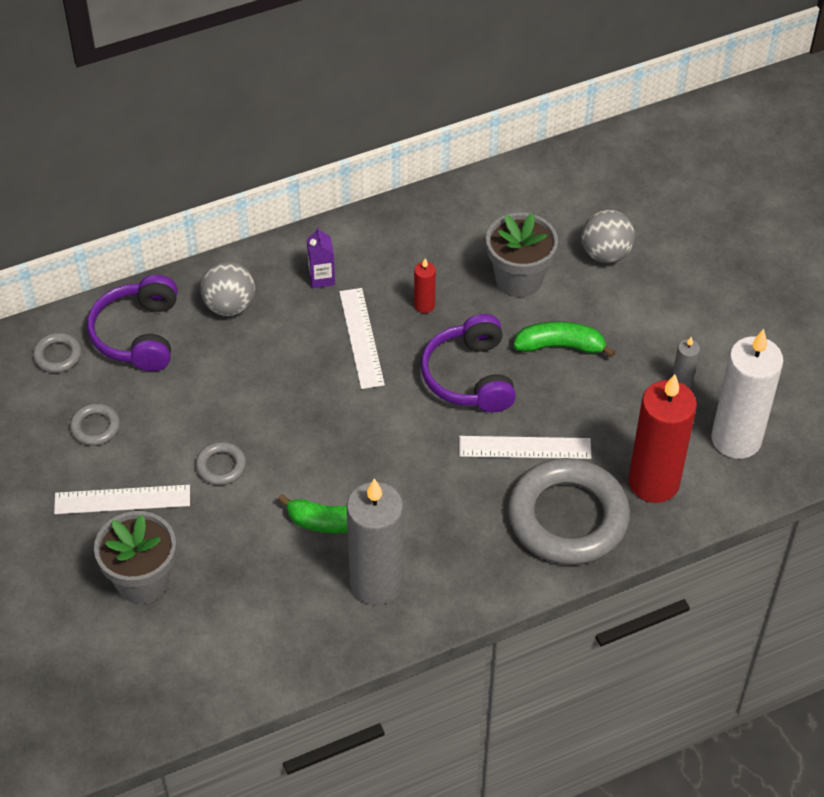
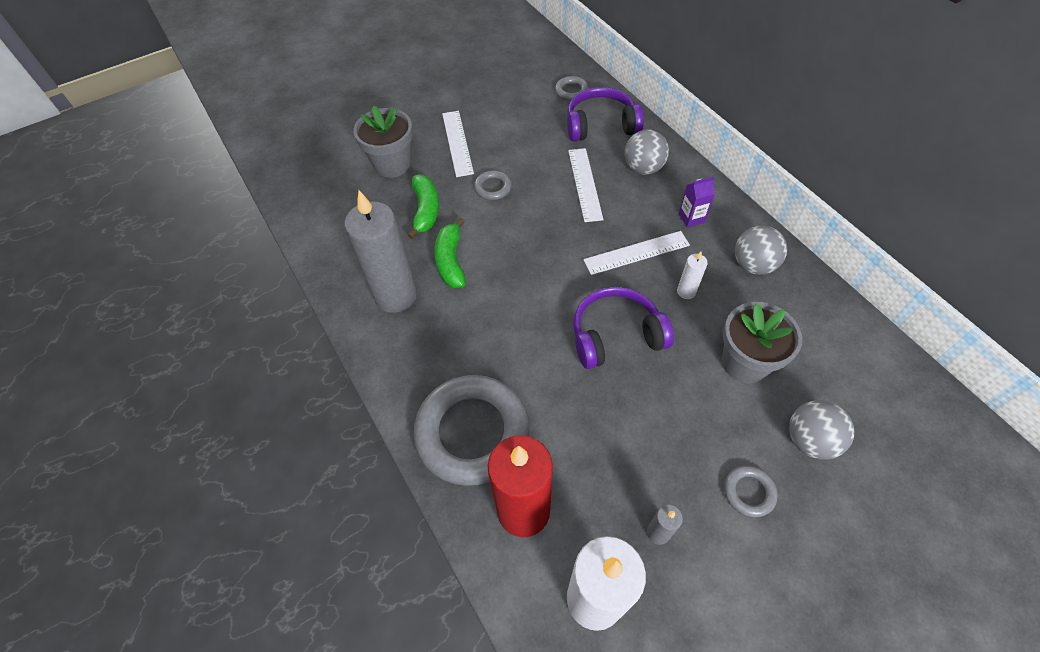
camera: 85 degrees right, 5 degrees up
(95, 427) = (515, 119): grey ring -> grey ring (749, 492)
(400, 241) = (753, 265): none -> grey ball
(424, 305) = (686, 292): red candle -> white candle
(524, 448) = (545, 388): white ruler -> white ruler (585, 184)
(560, 346) = (673, 408): green banana -> green banana (426, 210)

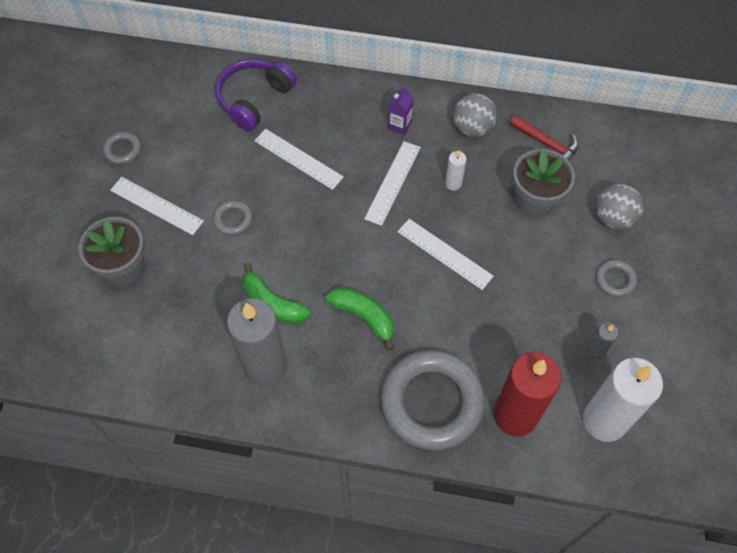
camera: 50 degrees left, 5 degrees up
(426, 210) = (203, 282): green banana -> green banana (364, 316)
(571, 91) = (196, 86): grey ring -> grey ring (123, 150)
(616, 335) = (444, 254): purple headphones -> white ruler
(643, 168) = (325, 111): grey ball -> none
(810, 328) = (546, 144): none -> red hammer

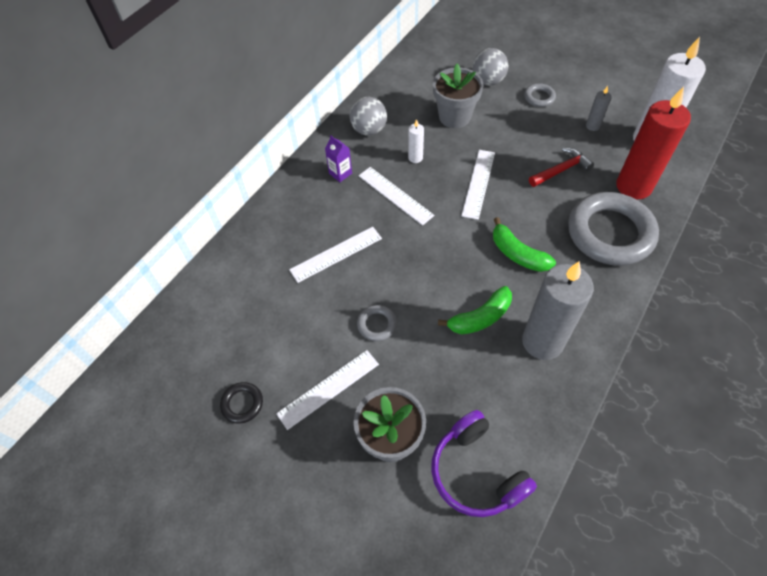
camera: 65 degrees left, 5 degrees down
(123, 150) = (242, 404): grey ring -> black ring
(254, 99) = (250, 269): purple headphones -> purple headphones (476, 472)
(364, 316) = (517, 254): green banana -> green banana turned 105 degrees counterclockwise
(444, 254) = (478, 183): white ruler -> white ruler turned 45 degrees counterclockwise
(546, 144) = (407, 94): red hammer -> red hammer (561, 170)

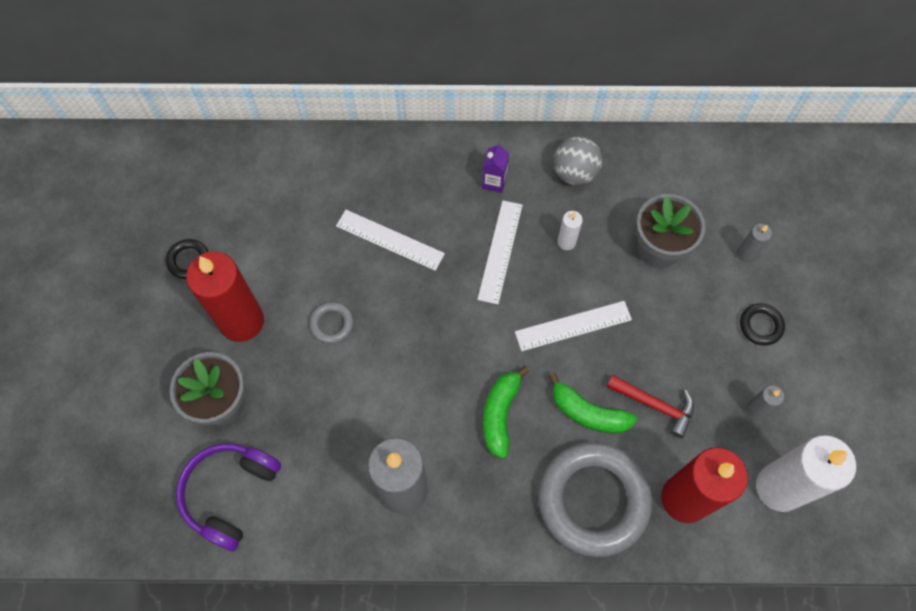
camera: 55 degrees right, 10 degrees up
(328, 388) = (242, 321): white ruler -> red candle
(480, 318) = (396, 416): green banana -> green banana (588, 412)
(488, 81) = (746, 254): grey ball -> grey candle
(539, 97) = (760, 326): grey ring -> black ring

